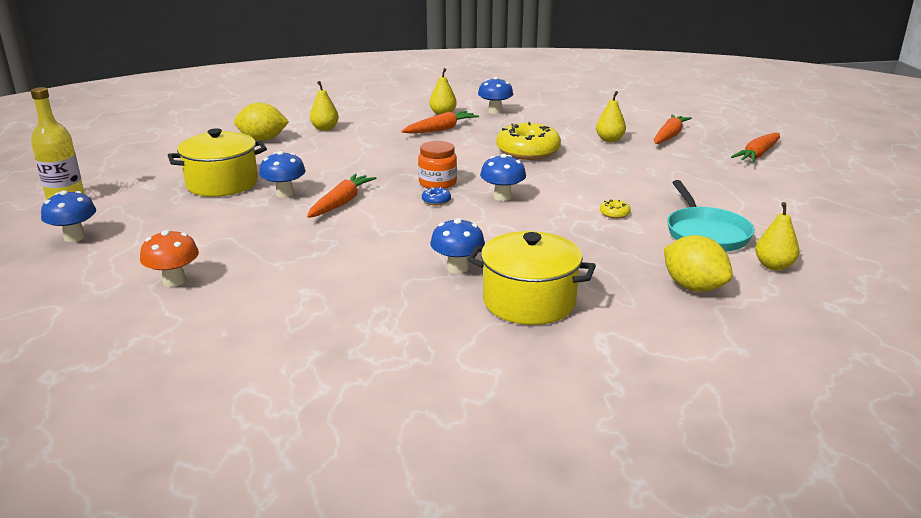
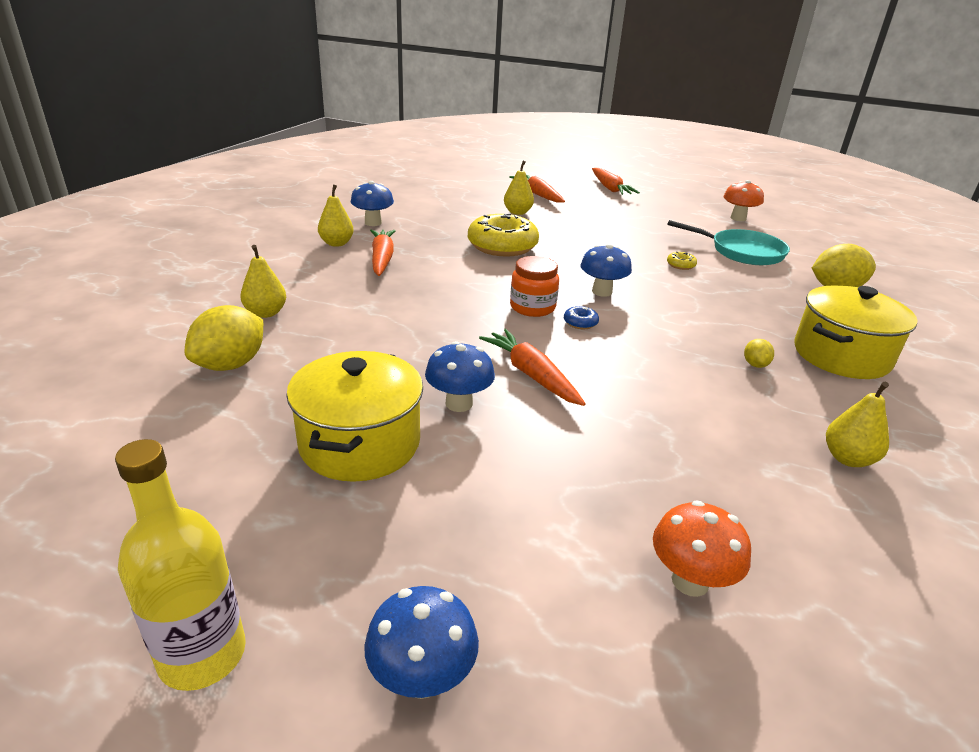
camera: 60 degrees left, 5 degrees up
(457, 268) = (755, 364): blue mushroom -> yellow lemon
(773, 266) = (810, 254): yellow pear -> yellow pear (848, 458)
(809, 219) = (738, 218): none -> orange mushroom

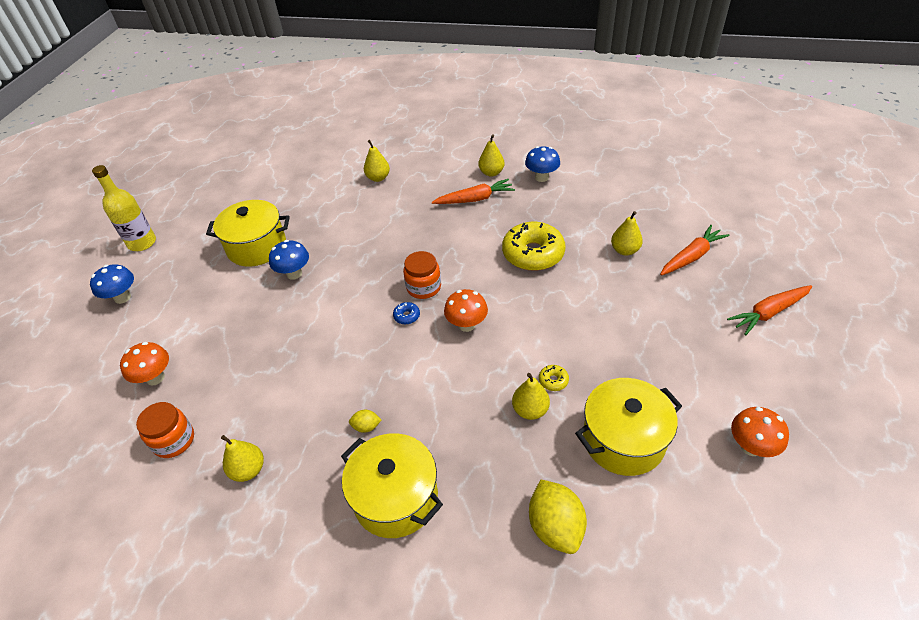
camera: 85 degrees right, 15 degrees up
(231, 364) = (320, 186): yellow lemon -> none
(531, 375) = (329, 299): orange carrot -> none
(602, 292) = (466, 325): blue mushroom -> orange mushroom
(717, 279) = (530, 410): none -> yellow pear
(742, 252) = (623, 440): turquoise pan -> yellow pot
(824, 543) = (174, 440): none -> orange jar

